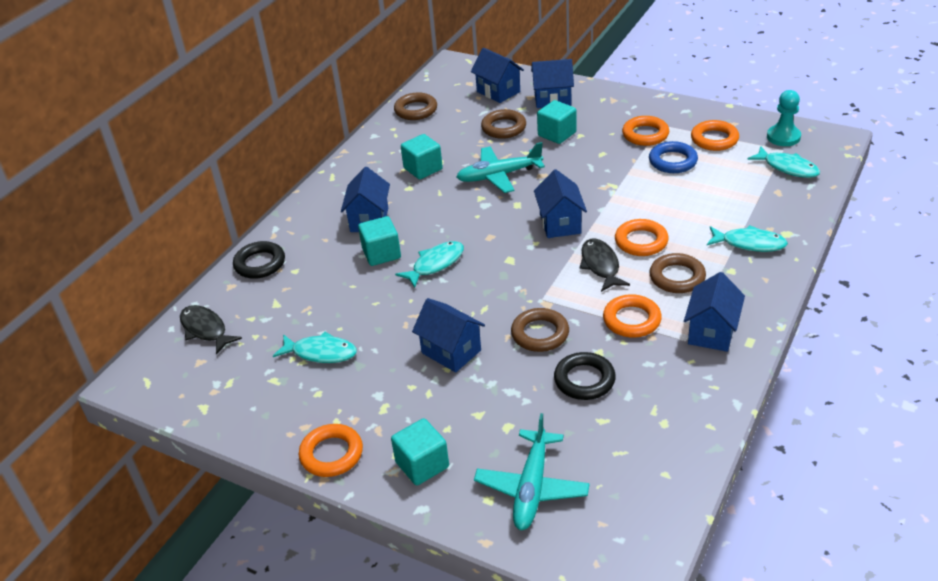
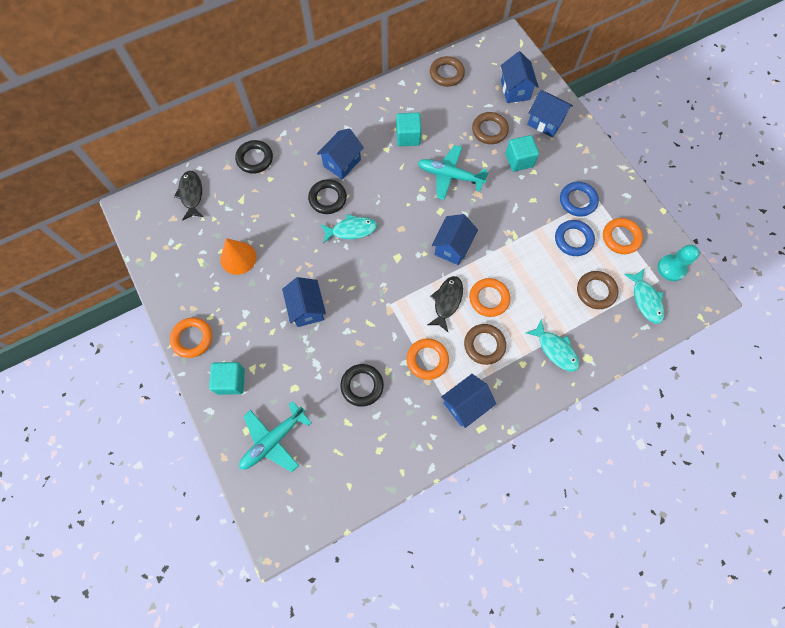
camera: 30 degrees right, 30 degrees up
(321, 353) = (238, 258): turquoise fish -> orange cone
(381, 253) = (327, 198): turquoise cube -> black ring
(540, 334) = (366, 331): brown ring -> brown ring (596, 291)
(645, 134) = (577, 201): orange ring -> blue ring

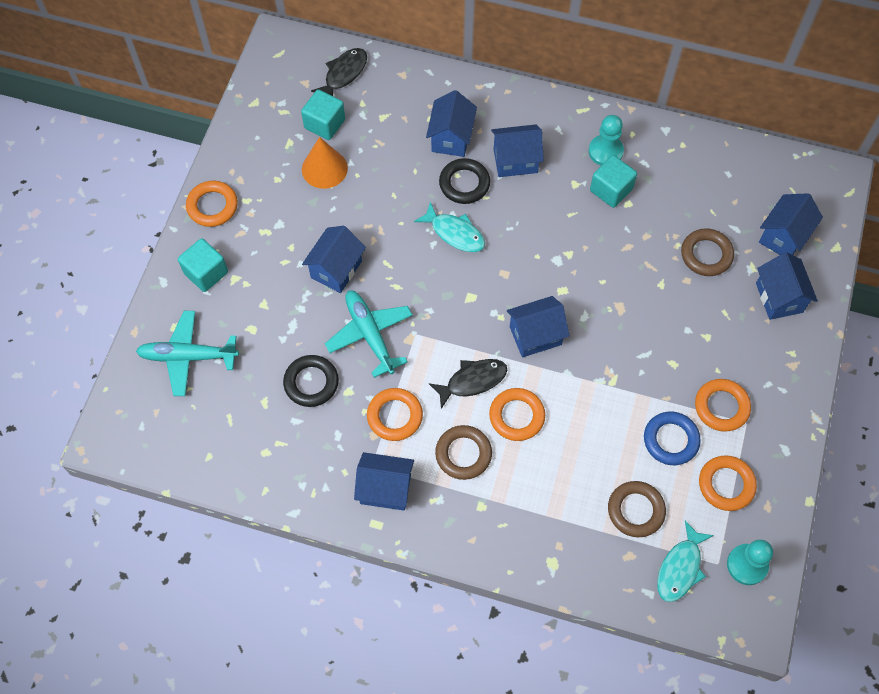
camera: 45 degrees right, 5 degrees down
(255, 159) = (436, 88): black ring -> none
(293, 179) = (451, 138): none -> blue house
(384, 119) = (605, 151): none -> turquoise pawn
(446, 74) = (725, 159): brown ring -> none
(450, 176) = (611, 265): turquoise plane -> turquoise plane (370, 335)
(519, 160) = (704, 312): turquoise cube -> turquoise cube (324, 124)
(555, 349) = (529, 524): turquoise fish -> none
(577, 201) = (721, 407): blue ring -> orange ring

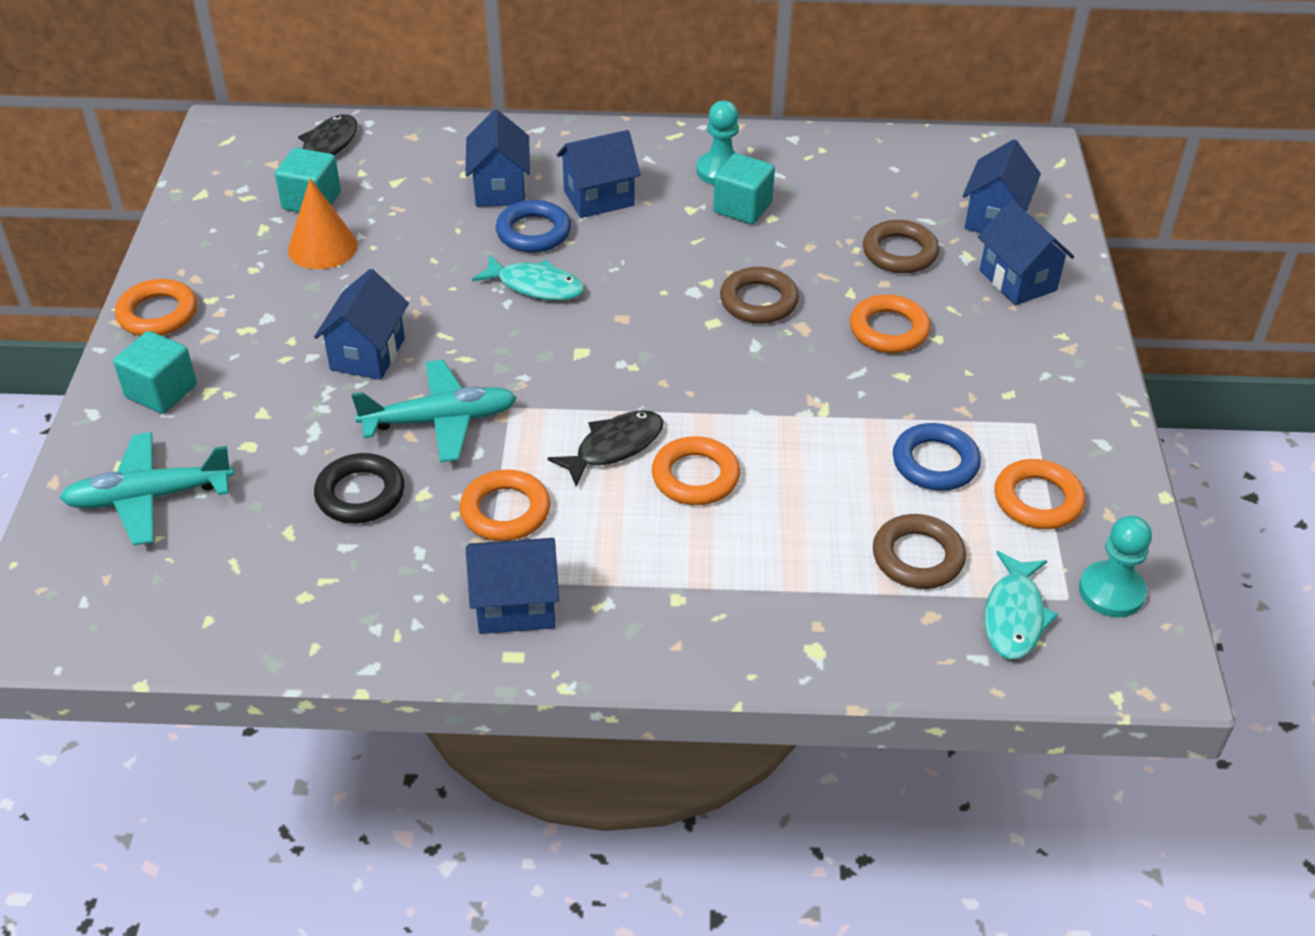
camera: 15 degrees left, 20 degrees down
(370, 335) = (439, 420): turquoise plane -> turquoise plane turned 120 degrees clockwise
(463, 454) = (628, 538): brown ring -> brown ring (758, 301)
(464, 184) = (533, 232): black ring -> blue ring
(535, 335) = (691, 378): blue house -> none
(721, 407) = (991, 411): orange ring -> orange ring (888, 330)

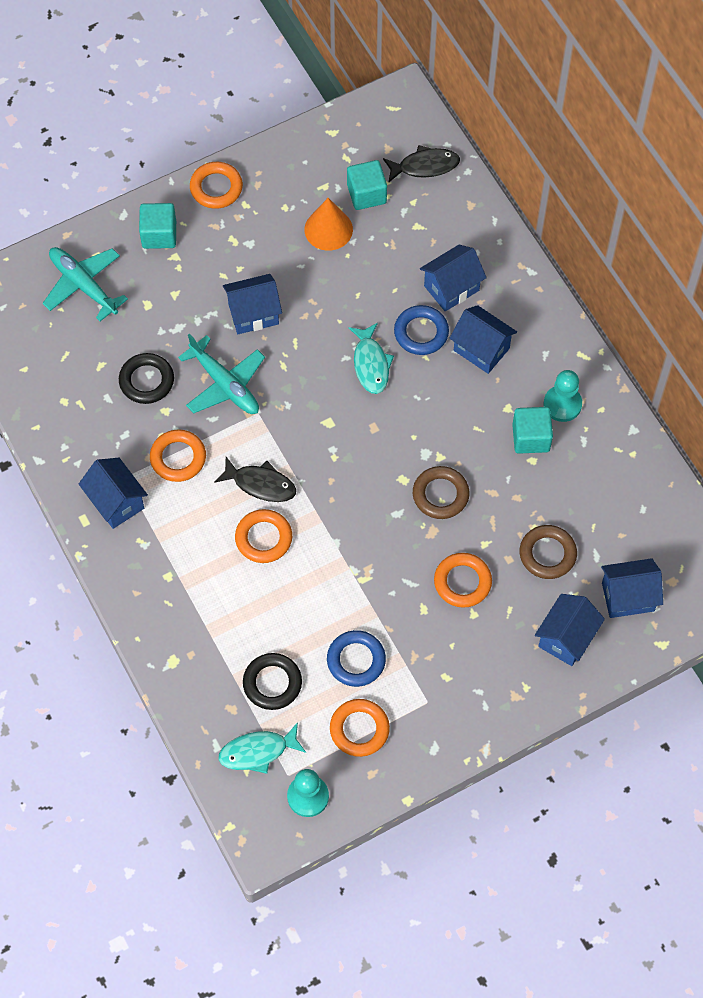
camera: 60 degrees right, 20 degrees up
(917, 557) = (272, 683): brown ring -> black ring

